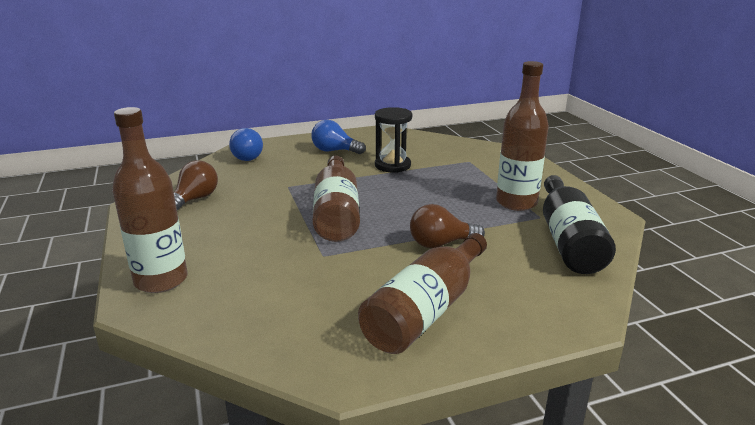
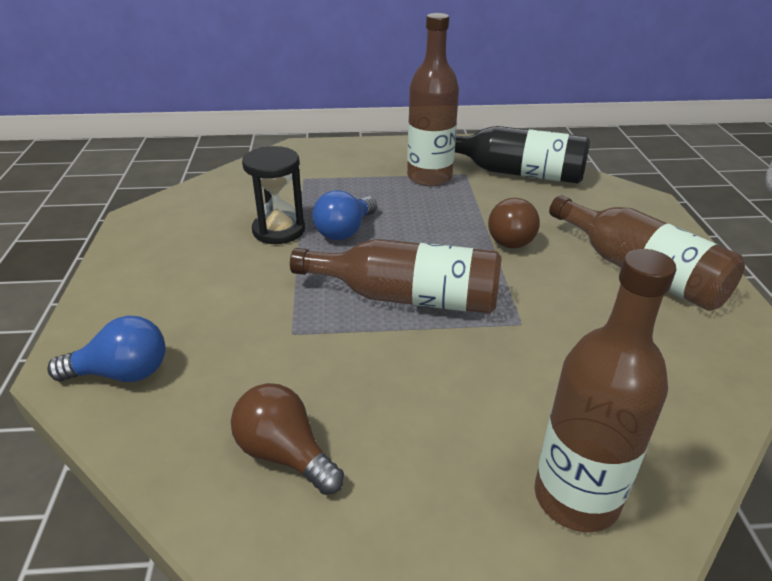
camera: 75 degrees left, 10 degrees up
(334, 151) = (183, 270): blue light bulb -> blue light bulb (345, 231)

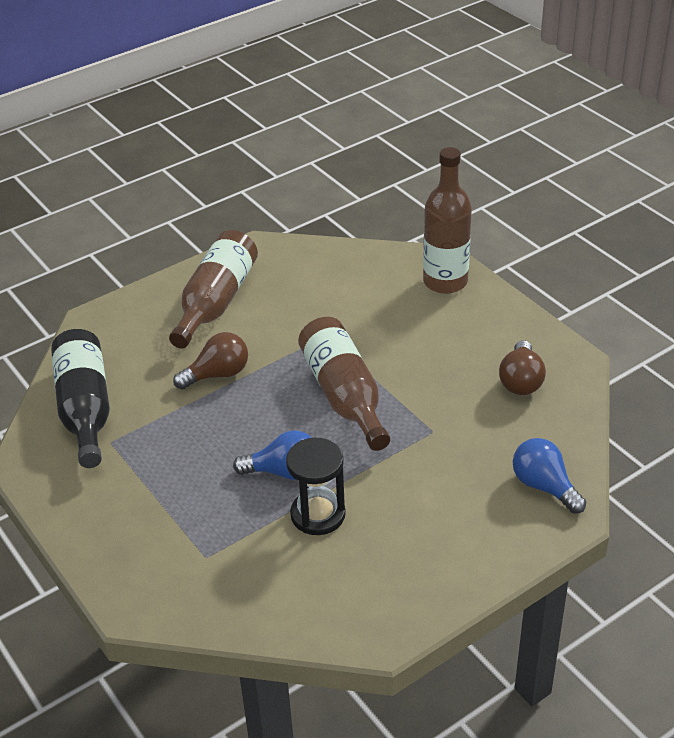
camera: 120 degrees left, 5 degrees up
(429, 177) = (137, 463): brown bottle -> none

